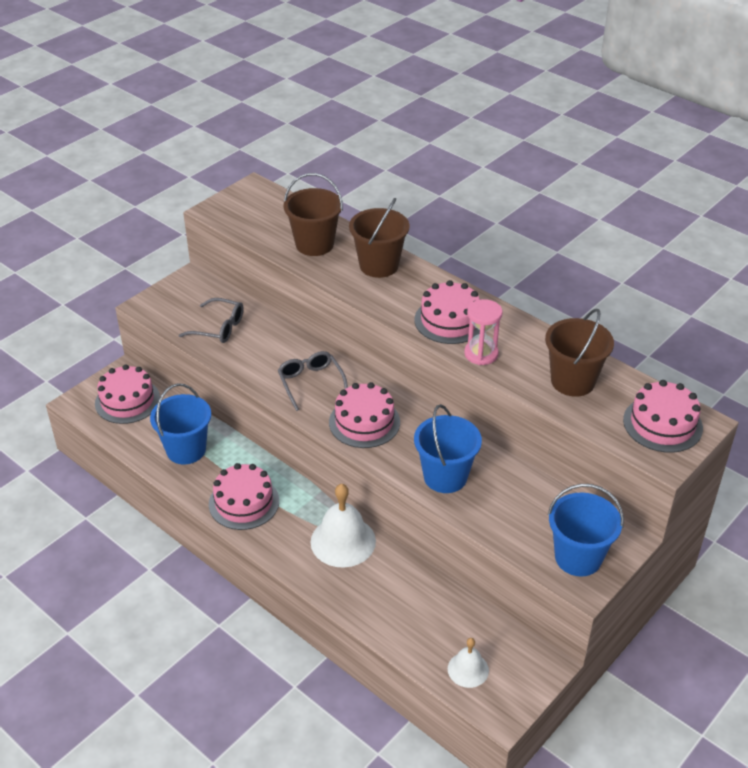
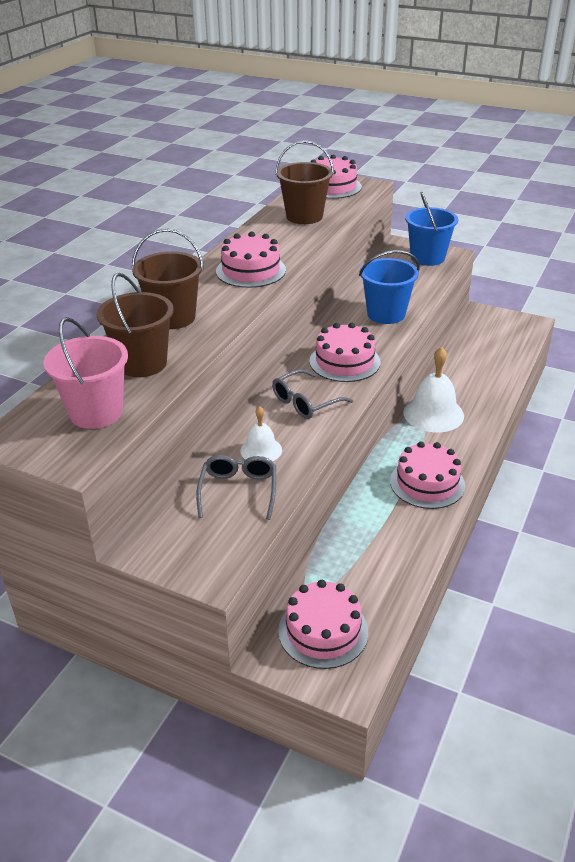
camera: 105 degrees left, 5 degrees down
(186, 450) = (379, 547): blue bucket -> none
(262, 220) = (96, 412): none -> pink bucket
(468, 669) = (508, 339): white bell -> white bell (261, 450)
(481, 354) = (291, 252): pink hourglass -> none

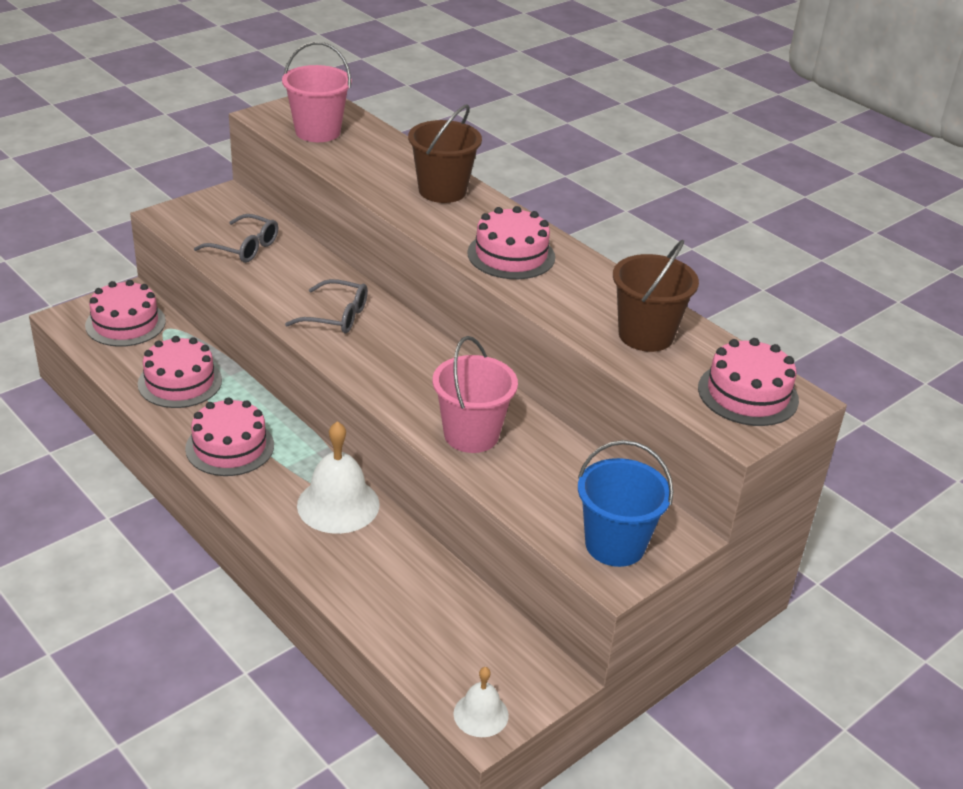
camera: 110 degrees right, 0 degrees up
(142, 363) = (372, 161): brown bucket -> none
(261, 450) = (287, 272): white bell -> white bell (481, 714)
(305, 402) = (336, 316): grey glasses -> grey glasses turned 120 degrees clockwise
(344, 362) = (388, 365): pink cake -> pink cake (180, 382)
(386, 314) = (471, 435): blue bucket -> pink bucket

